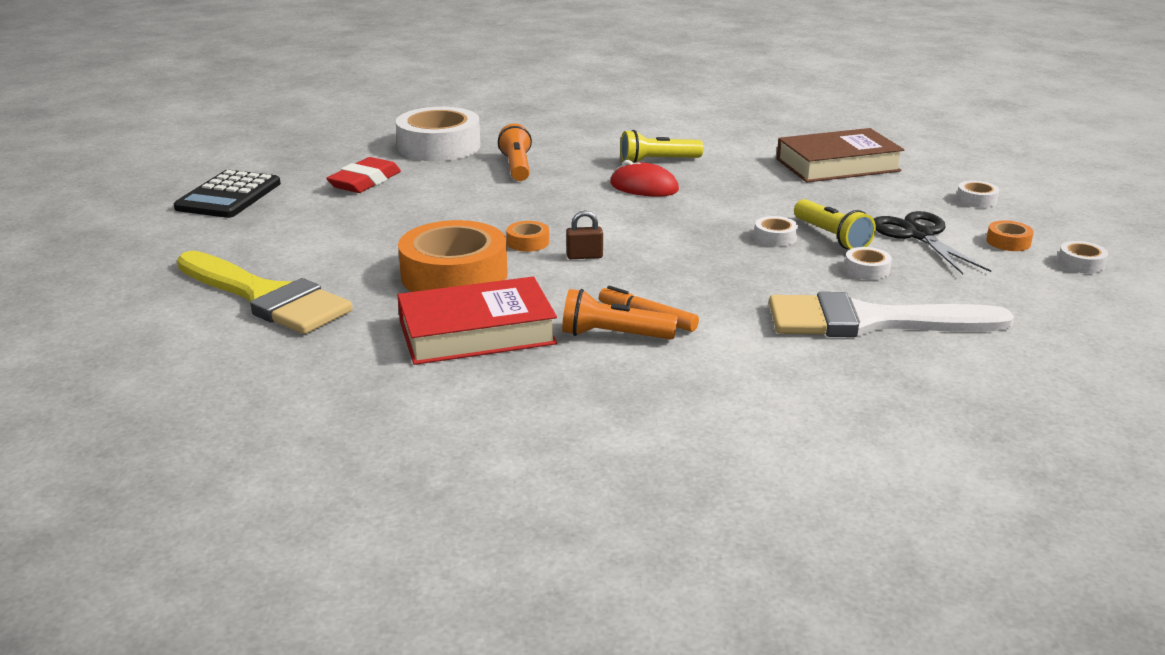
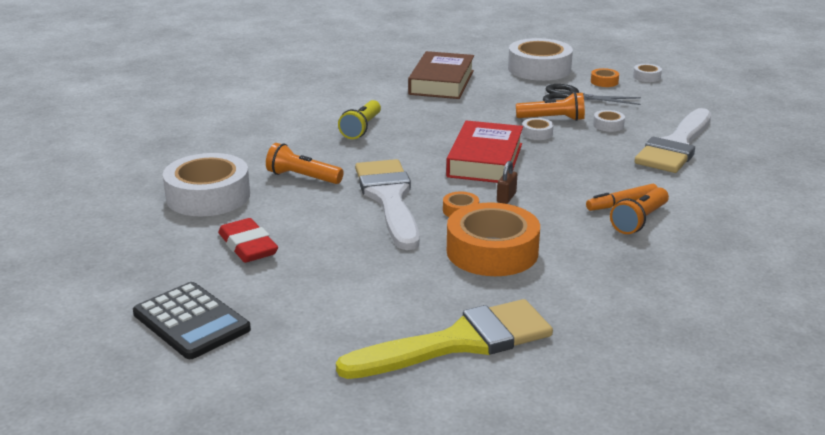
camera: 60 degrees left, 0 degrees up
(477, 332) = (599, 266): red book -> red book (485, 160)
(515, 208) = (389, 199): none -> white brush
(644, 187) = (404, 146): red mouse -> none
(832, 237) = (552, 119): yellow flashlight -> orange flashlight
(976, 200) = (539, 69): white tape -> white tape, size x2.36

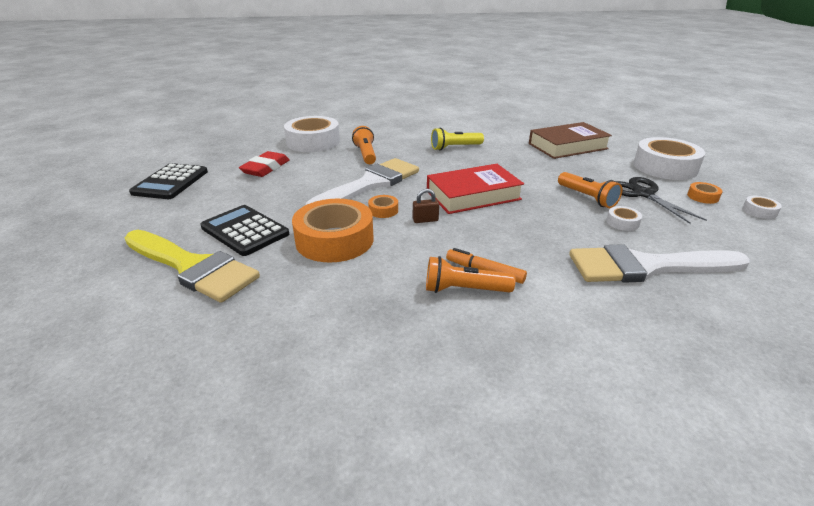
camera: 55 degrees right, 5 degrees up
(410, 295) = (245, 231): none -> black calculator
(537, 133) = (550, 199): white tape -> none

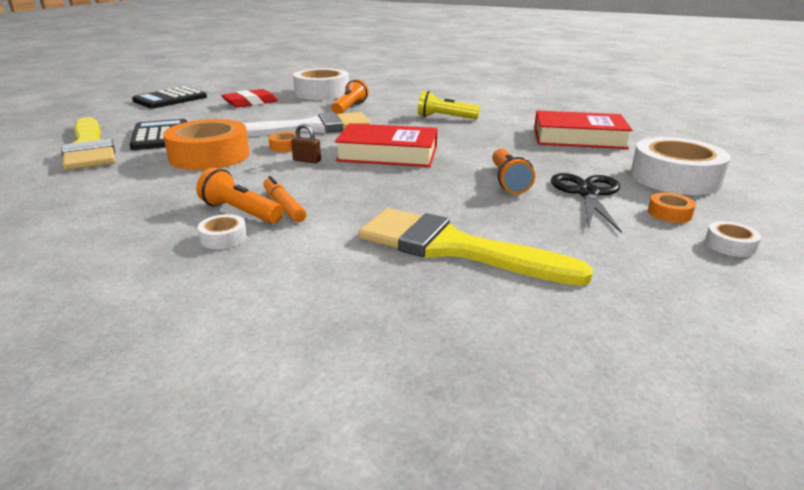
camera: 30 degrees right, 5 degrees down
(567, 146) = (578, 138): brown book -> red book
(622, 222) = (506, 209): white tape -> white tape (223, 238)
(646, 266) = (454, 248): white brush -> yellow brush

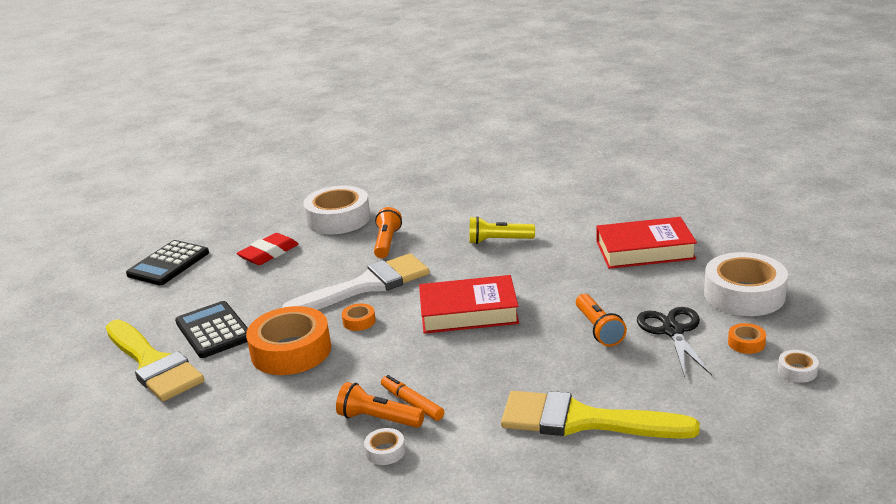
camera: 10 degrees left, 0 degrees up
(307, 160) = (394, 338): brown padlock -> none

